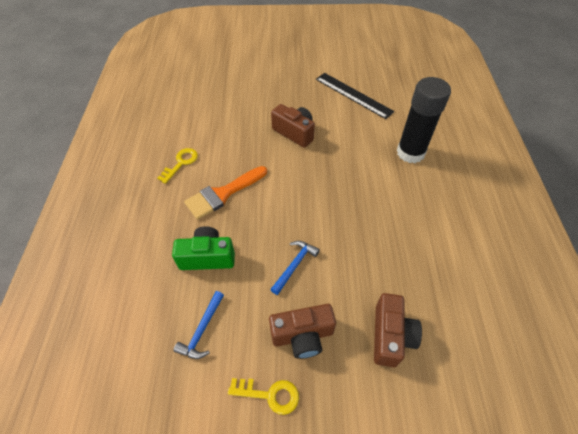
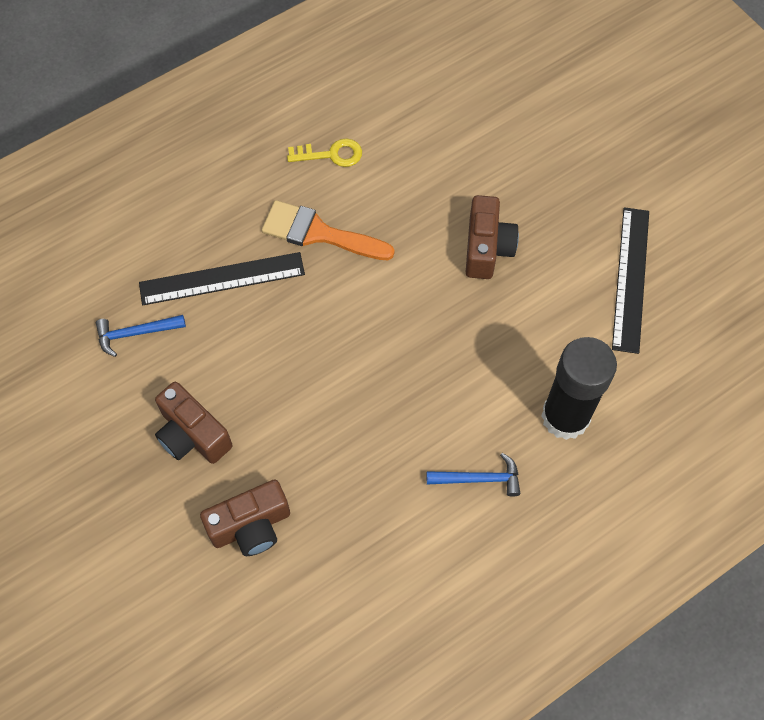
camera: 55 degrees right, 10 degrees up
(207, 257) = (222, 278): green camera -> black ruler
(270, 394) = (111, 440): yellow key -> none
(294, 265) = (273, 375): blue hammer -> blue hammer (479, 479)

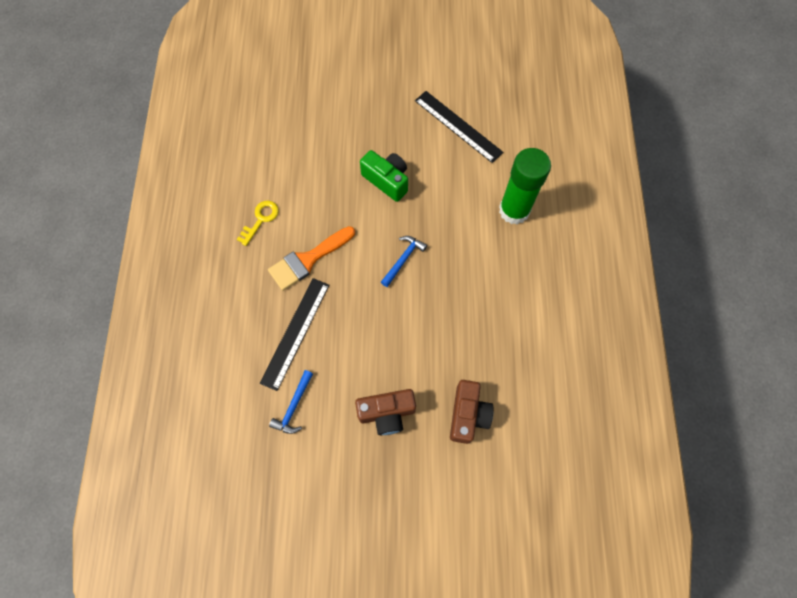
camera: 55 degrees left, 5 degrees up
(479, 479) = (520, 275): blue hammer -> blue hammer (403, 259)
(487, 248) = (387, 180): brown camera -> green camera
(565, 417) = (514, 210): black glue stick -> green glue stick

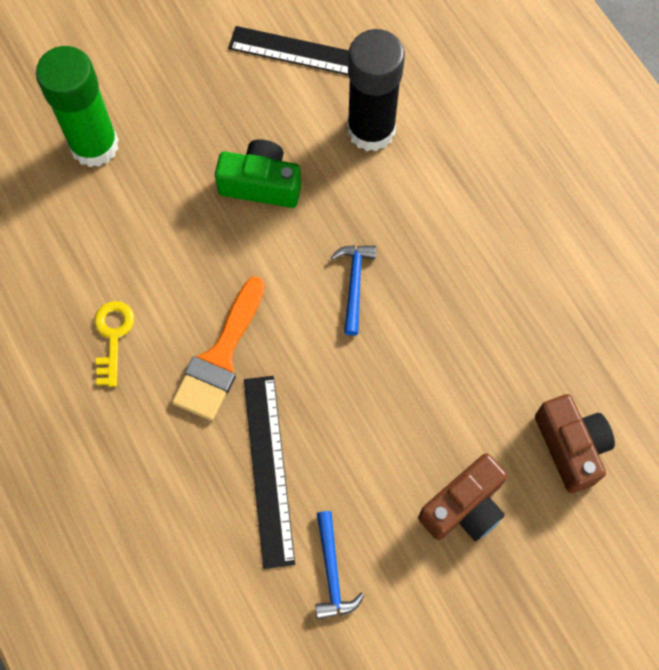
camera: 30 degrees left, 0 degrees up
(465, 181) = (371, 130): none -> black glue stick
(514, 210) = (462, 136): green glue stick -> green glue stick (94, 145)

